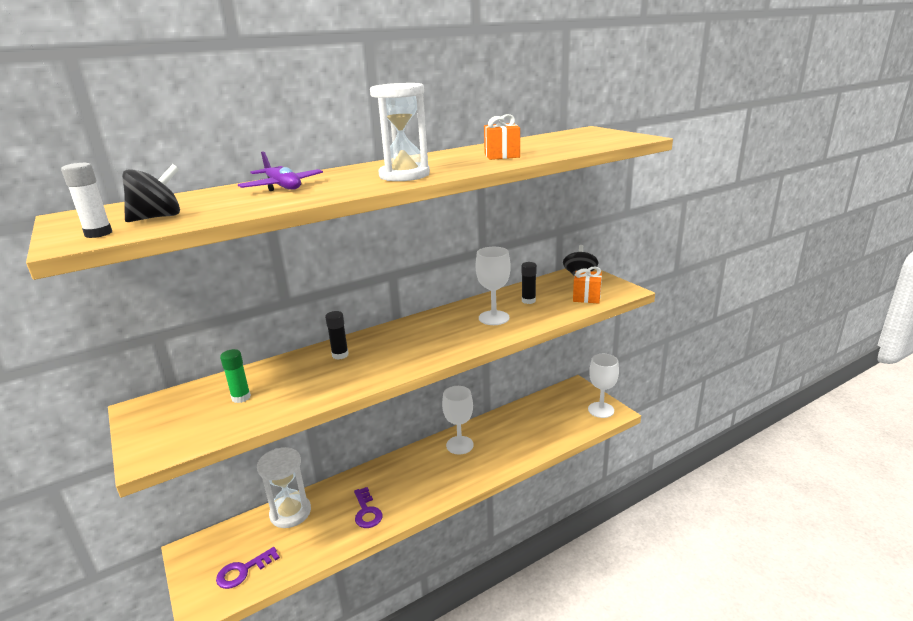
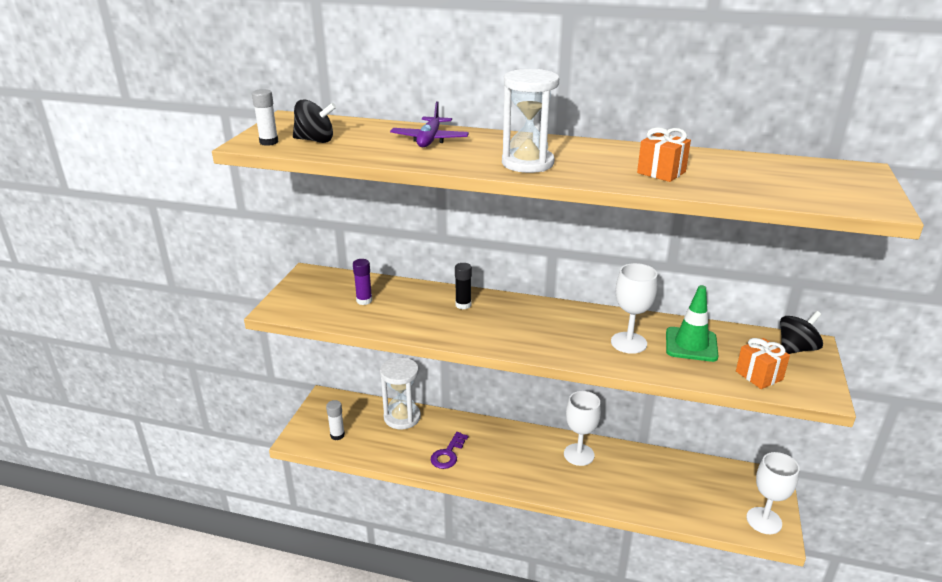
camera: 45 degrees right, 5 degrees up
(241, 397) = (364, 300): green glue stick -> purple glue stick
(243, 571) = (337, 435): purple key -> white glue stick
(528, 301) = (691, 344): black glue stick -> green traffic cone

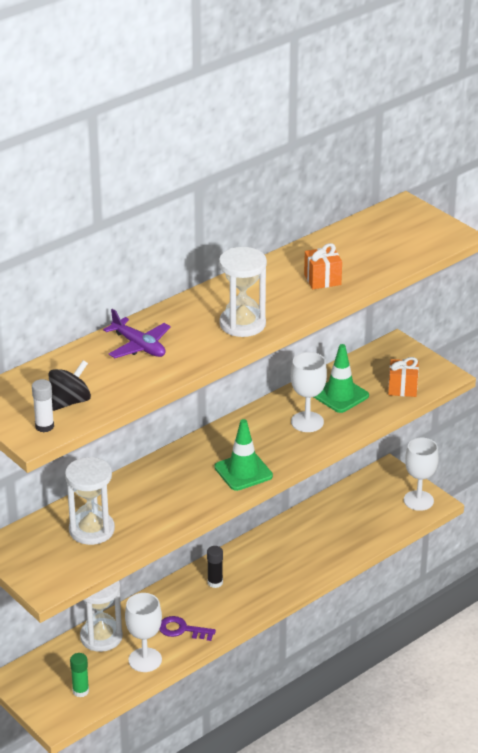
camera: 55 degrees left, 5 degrees up
(337, 435) = (80, 691): white glue stick -> green glue stick
(364, 300) = (91, 530): purple glue stick -> white hourglass
(448, 454) = (182, 630): purple key -> purple key turned 135 degrees clockwise
(463, 305) = (163, 477): black glue stick -> black glue stick (215, 582)
(518, 338) = (243, 472): none -> green traffic cone
(579, 454) = (262, 553): white goblet -> white goblet (145, 660)
(796, 349) = (393, 353): black spinning top -> none

